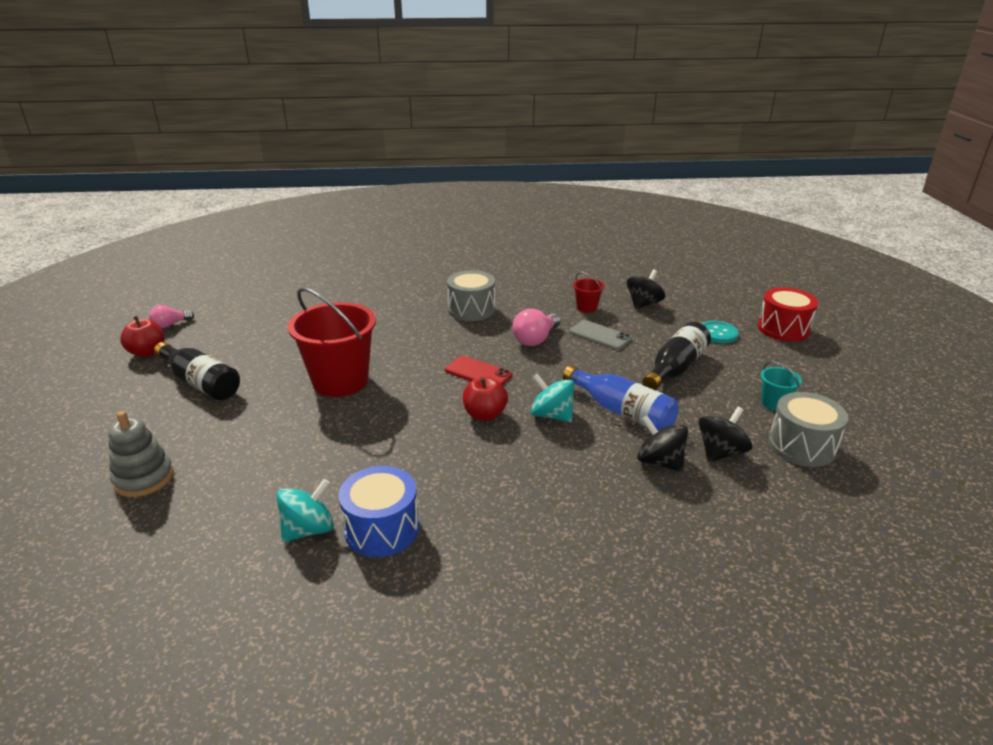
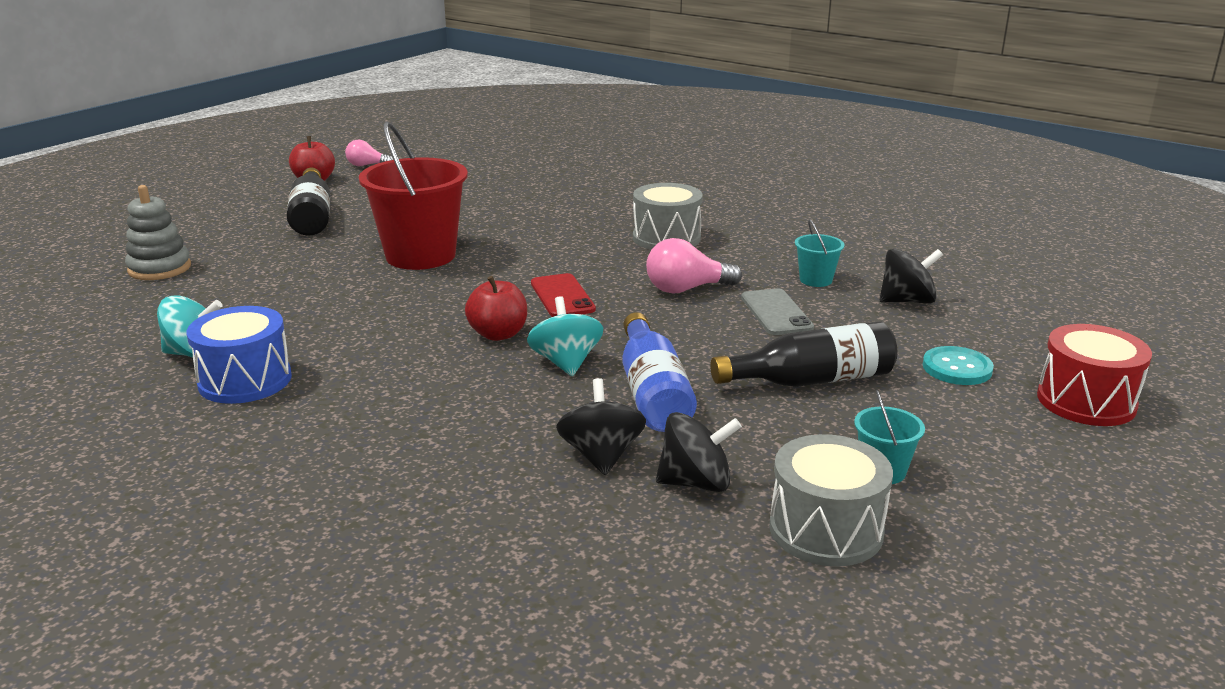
camera: 40 degrees right, 5 degrees down
(586, 307) = (815, 280): red bucket -> turquoise bucket

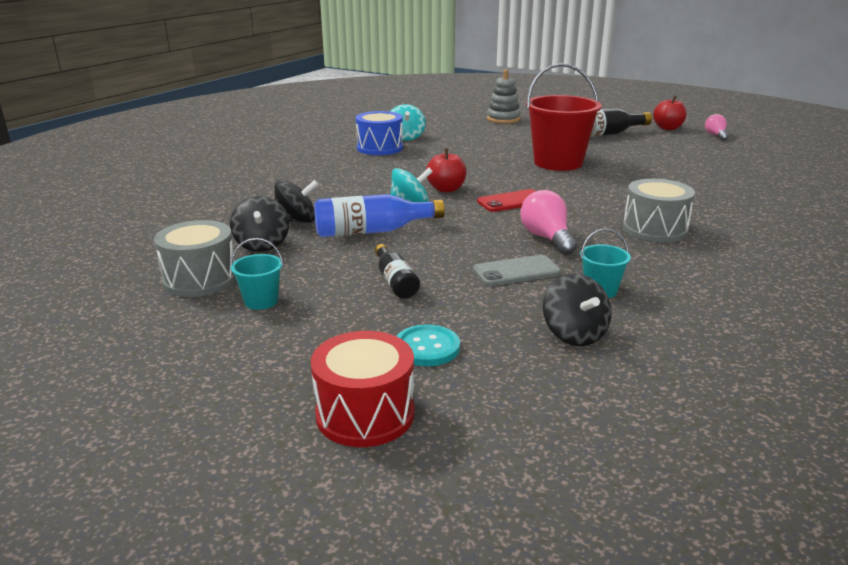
camera: 85 degrees right, 0 degrees up
(811, 380) = (395, 281): black bottle -> black bottle, size x0.63

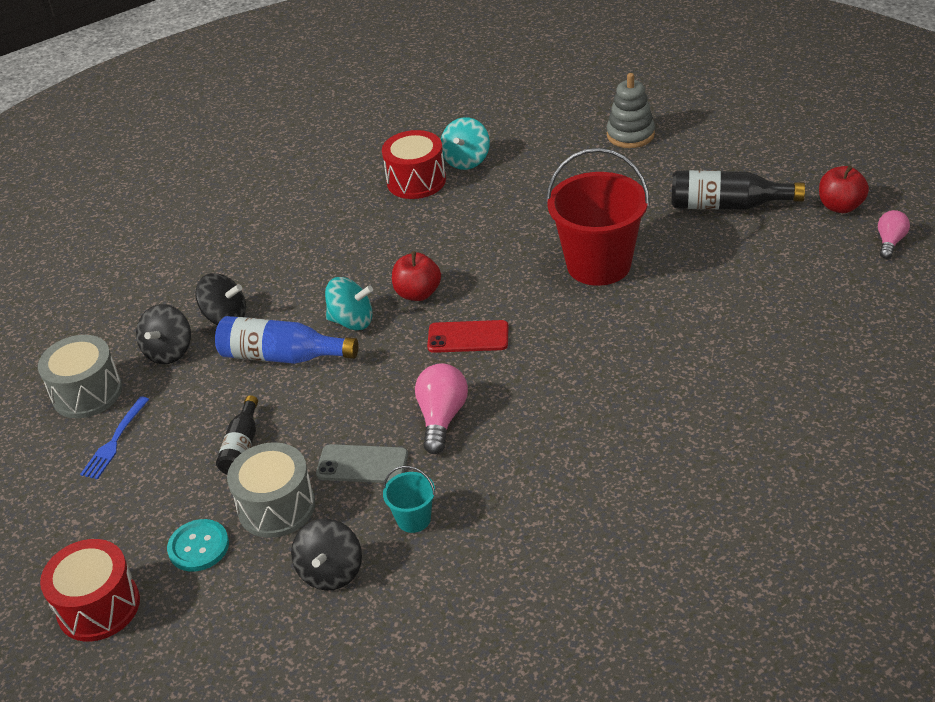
camera: 30 degrees right, 15 degrees up
(261, 301) = (115, 441): turquoise bucket -> blue fork
(380, 148) = (416, 181): blue drum -> red drum
(654, 229) = (573, 435): grey drum -> grey drum (276, 507)

